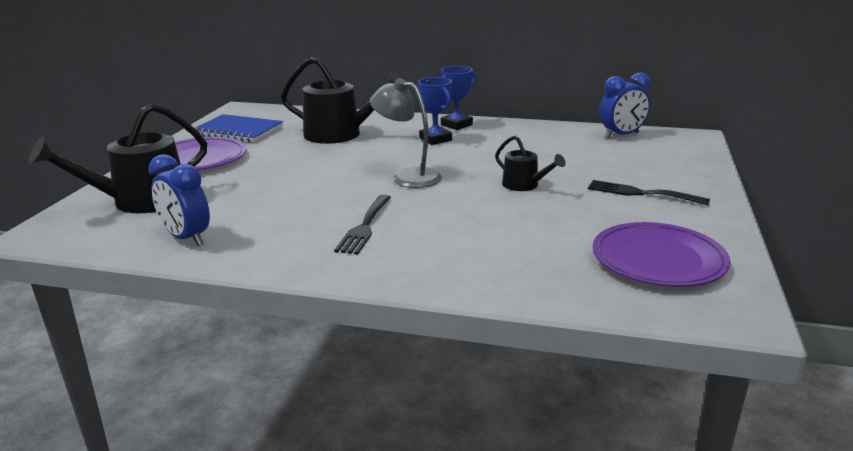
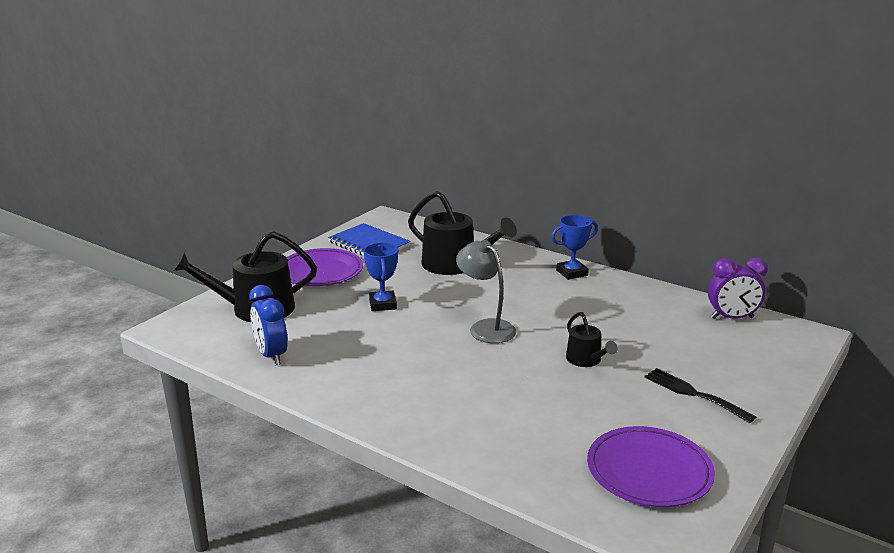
camera: 20 degrees right, 0 degrees up
(365, 227) = (415, 375): black fork -> none
(435, 139) = (539, 287): blue trophy -> blue trophy (382, 304)
(621, 135) = (732, 318): blue clock -> purple clock

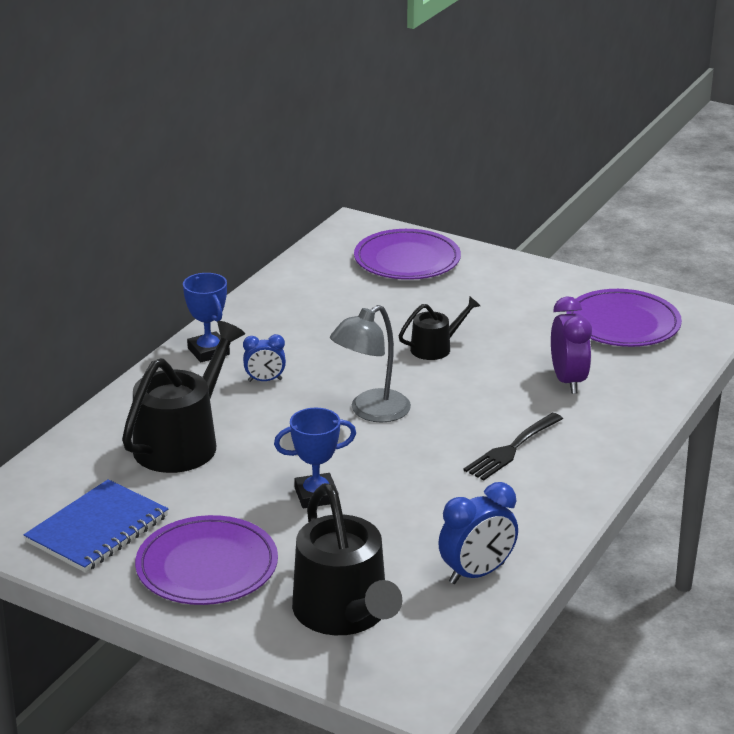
camera: 95 degrees left, 5 degrees up
(532, 291) = (265, 380): none -> blue clock
(693, 394) = (487, 294): black fork -> black fork (511, 449)
(732, 318) = (324, 261): purple clock -> purple clock (568, 381)
(749, 356) = (407, 260): none -> purple plate

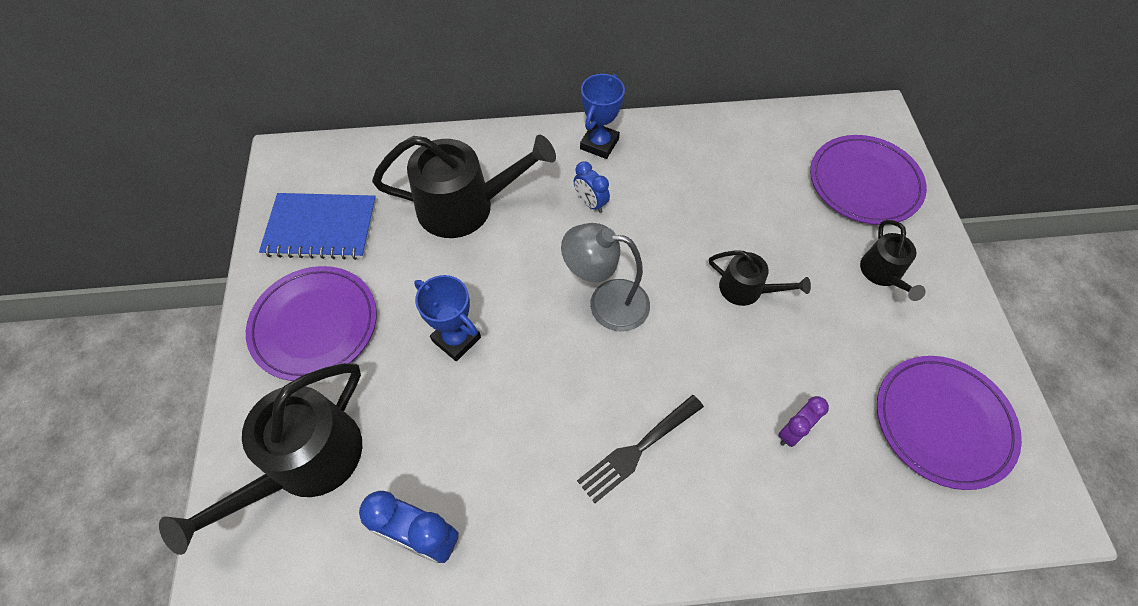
camera: 55 degrees right, 30 degrees up
(490, 290) = (883, 273): none -> black watering can
(511, 449) = (637, 450): black fork -> black fork turned 45 degrees counterclockwise
(568, 381) = (792, 432): purple clock -> purple clock, size x0.61

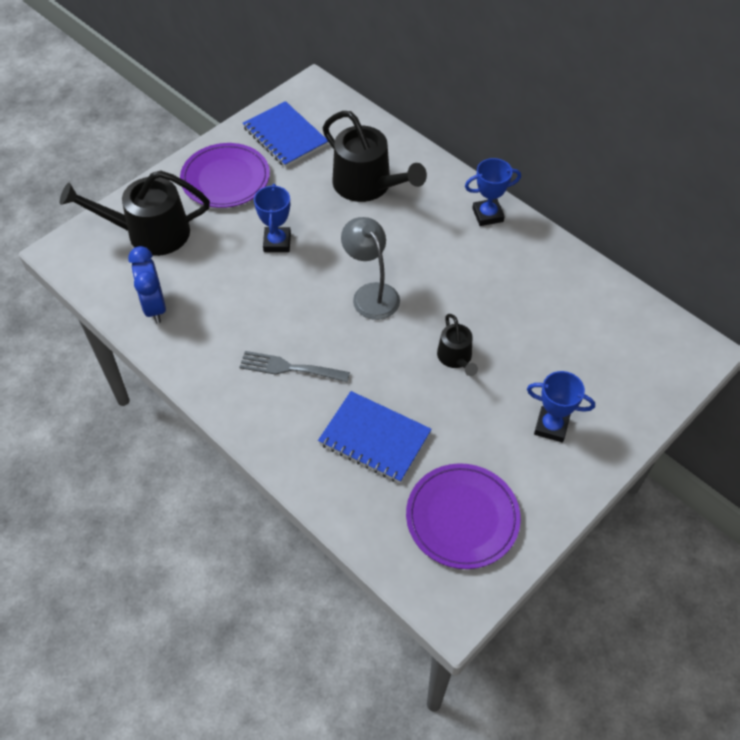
camera: 50 degrees right, 5 degrees down
(590, 203) = (435, 240): blue clock -> none
(637, 450) = (289, 368): black fork -> grey fork
(792, 432) = (374, 438): purple clock -> blue notebook
(864, 183) = (623, 376): purple plate -> none
(883, 273) = (551, 426): black watering can -> blue trophy

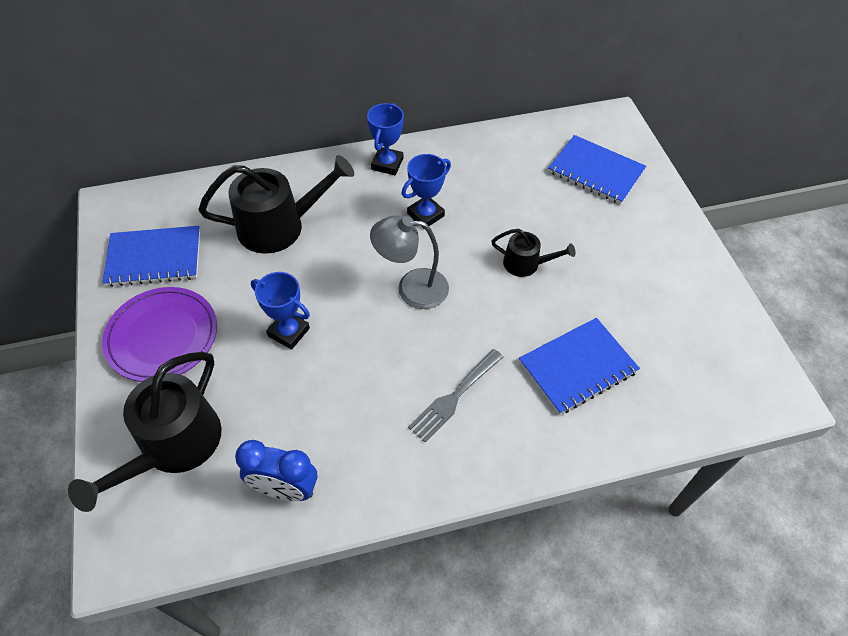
camera: 60 degrees left, 0 degrees up
(462, 518) = (693, 344): purple plate -> none
(551, 426) = (633, 238): blue trophy -> blue trophy (425, 215)
(612, 364) = (596, 171): none -> blue notebook

